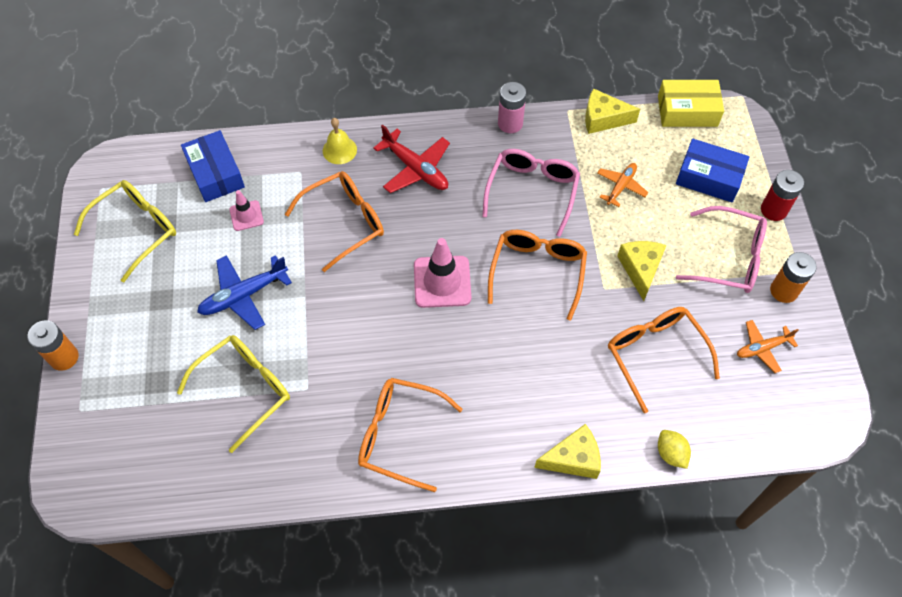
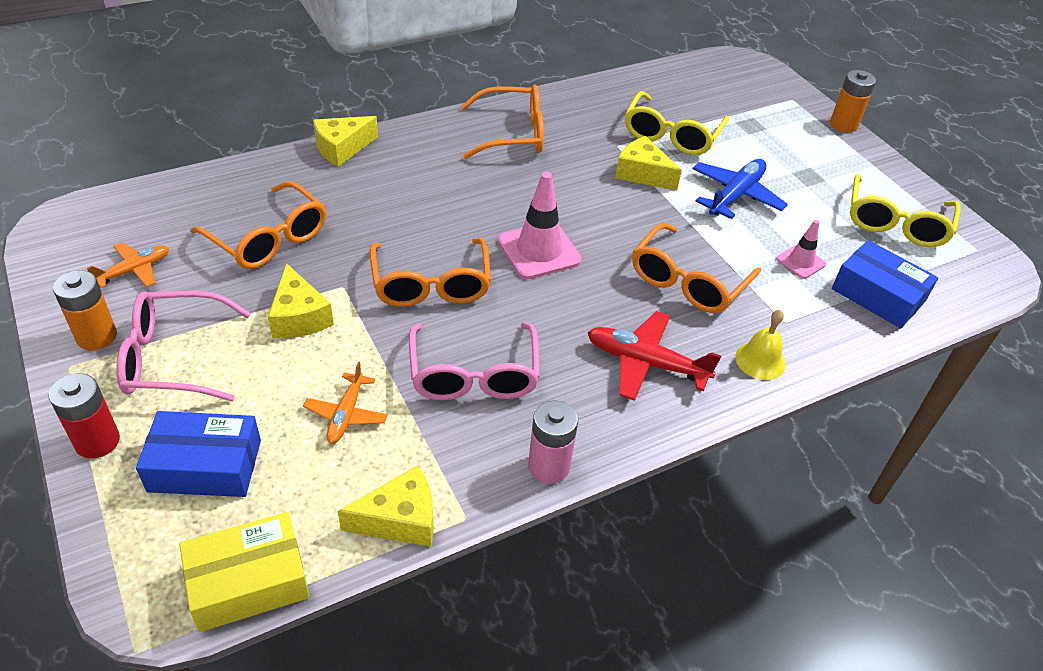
camera: 155 degrees right, 15 degrees down
(307, 344) = (642, 174): none -> yellow cheese
(670, 453) = (243, 168): yellow lemon -> none

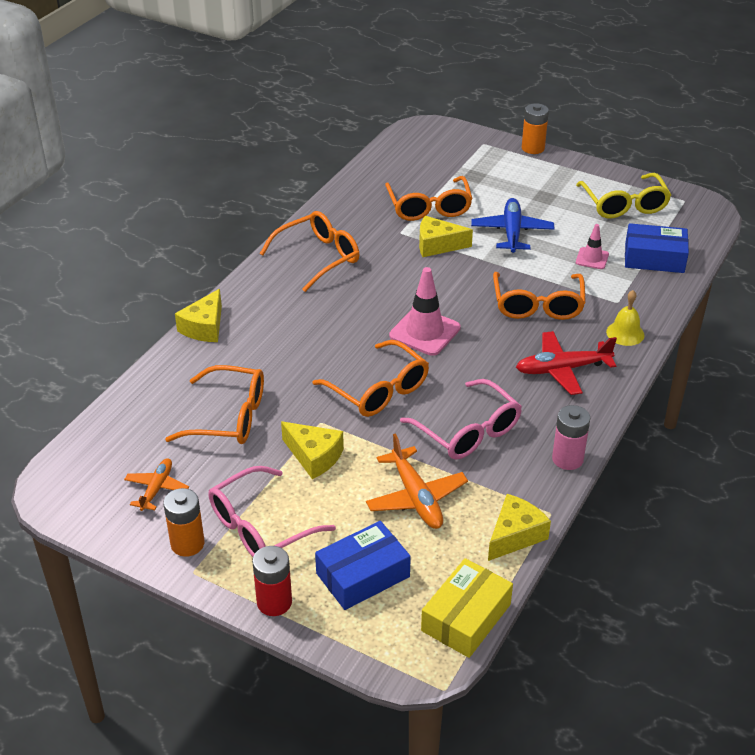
camera: 30 degrees left, 5 degrees down
(346, 414) = (416, 497): orange plane -> orange plane, size x1.57
(671, 135) = (429, 208): yellow glasses -> orange glasses

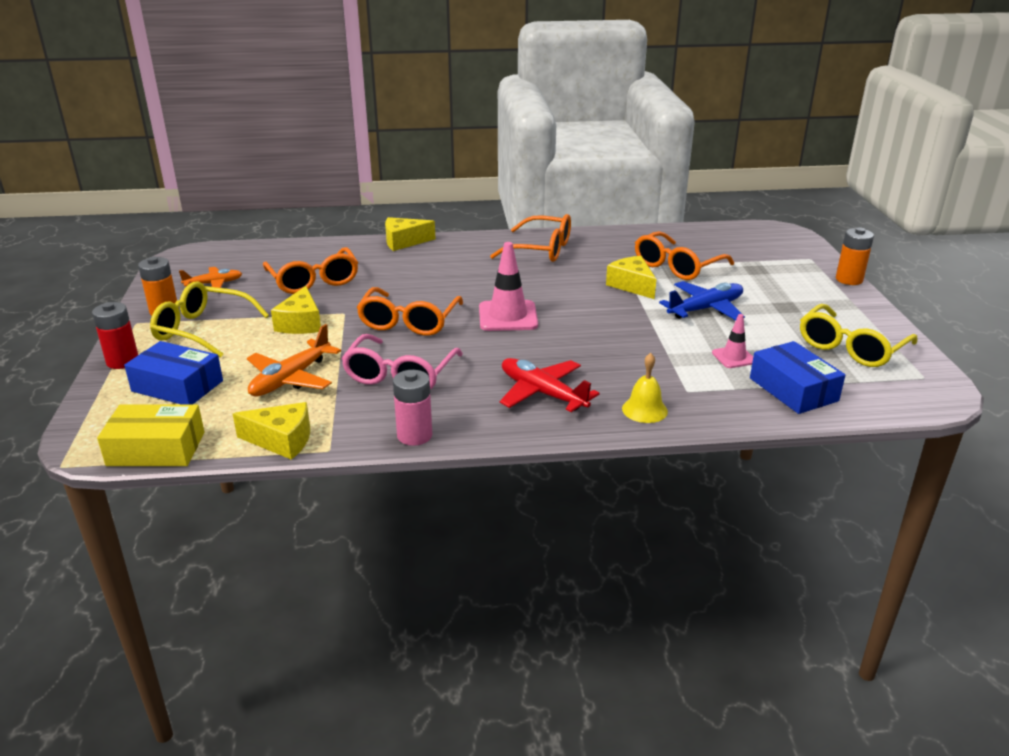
camera: 55 degrees right, 10 degrees down
(260, 527) = (202, 330): pink glasses -> yellow glasses
(538, 305) = (619, 353): orange glasses -> none

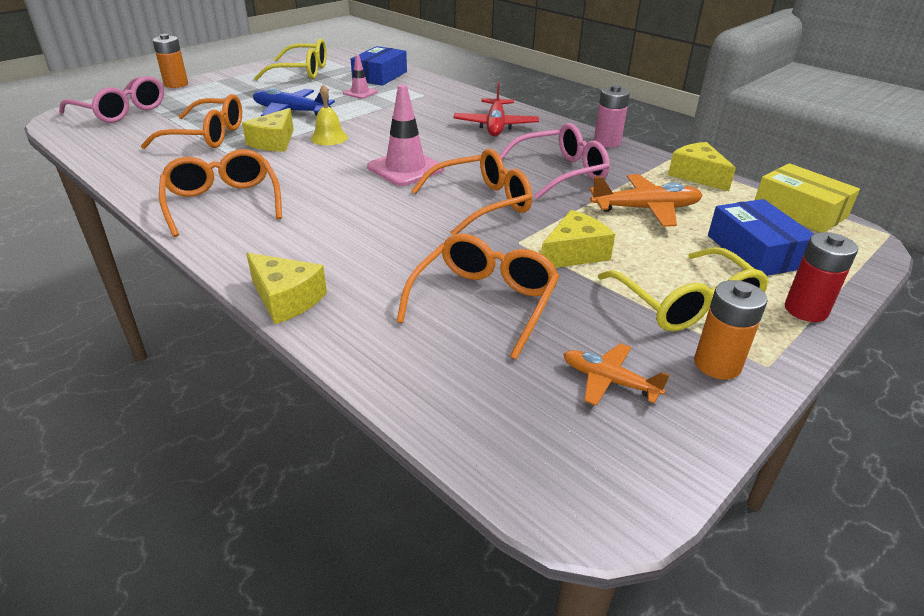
camera: 130 degrees left, 5 degrees up
(644, 410) = (464, 99): yellow bell -> yellow bell (329, 138)
(777, 249) = (121, 111): none -> pink glasses

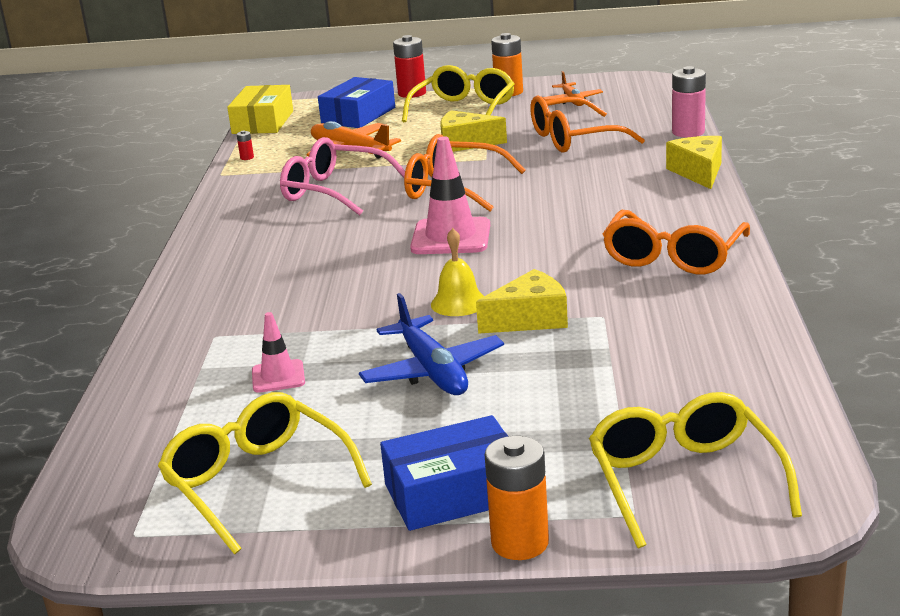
camera: 130 degrees left, 10 degrees down
(121, 111) = (684, 480): pink glasses -> yellow glasses
(207, 136) = (600, 361): orange glasses -> none
(380, 76) = (173, 409): blue box -> blue box (454, 492)
(495, 125) = (259, 256): red plane -> none
(607, 142) = (220, 203): pink battery -> pink battery (688, 132)
(697, 176) = (247, 157): yellow cheese -> red battery

